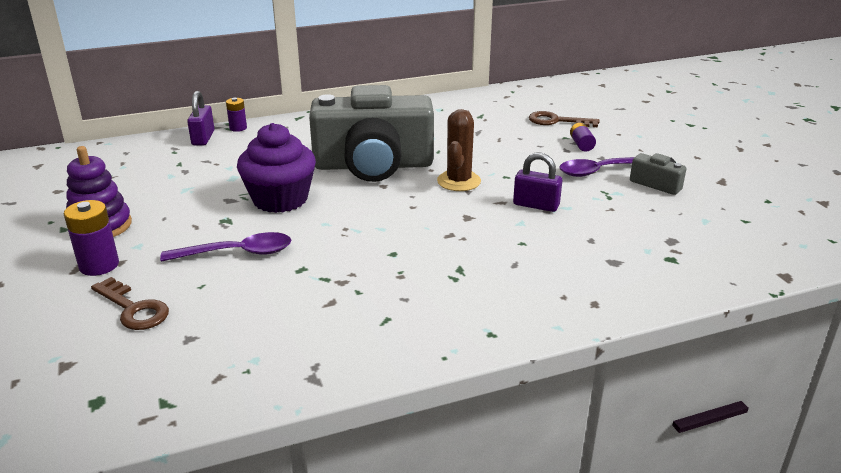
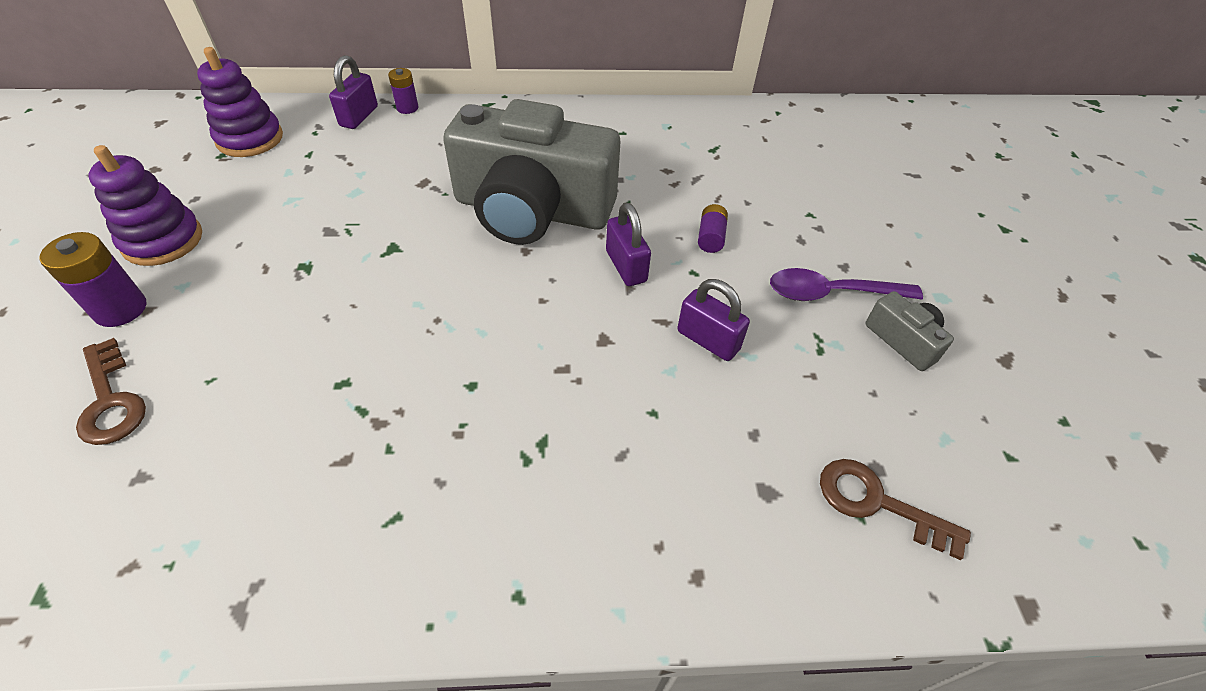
camera: 15 degrees right, 20 degrees up
(124, 163) = (250, 139): none -> purple stacking toy
(236, 253) = (283, 331): purple spoon -> none
(280, 199) = (387, 245): purple cupcake -> none
(459, 181) = (626, 266): brown cactus -> purple padlock
(557, 121) = (813, 181): brown key -> brown key (877, 503)
(581, 145) = (826, 234): purple battery -> purple battery (710, 237)

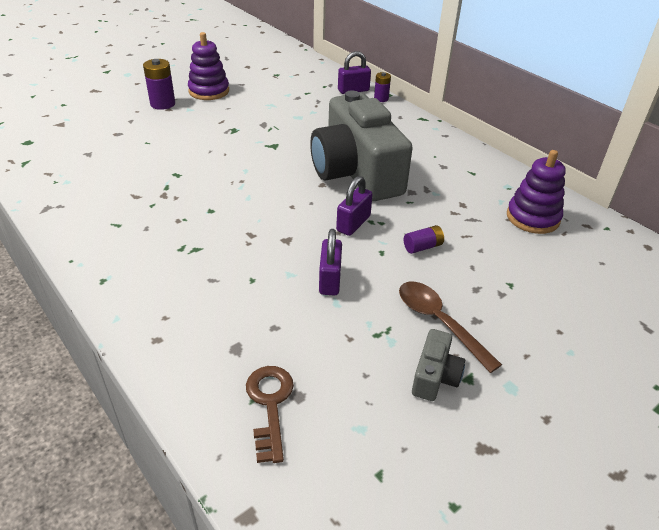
camera: 55 degrees right, 10 degrees down
(110, 400) = (117, 127): brown key -> none
(250, 139) = (296, 74): purple stacking toy -> purple stacking toy (532, 218)
(832, 293) = (439, 322): purple spoon -> brown spoon

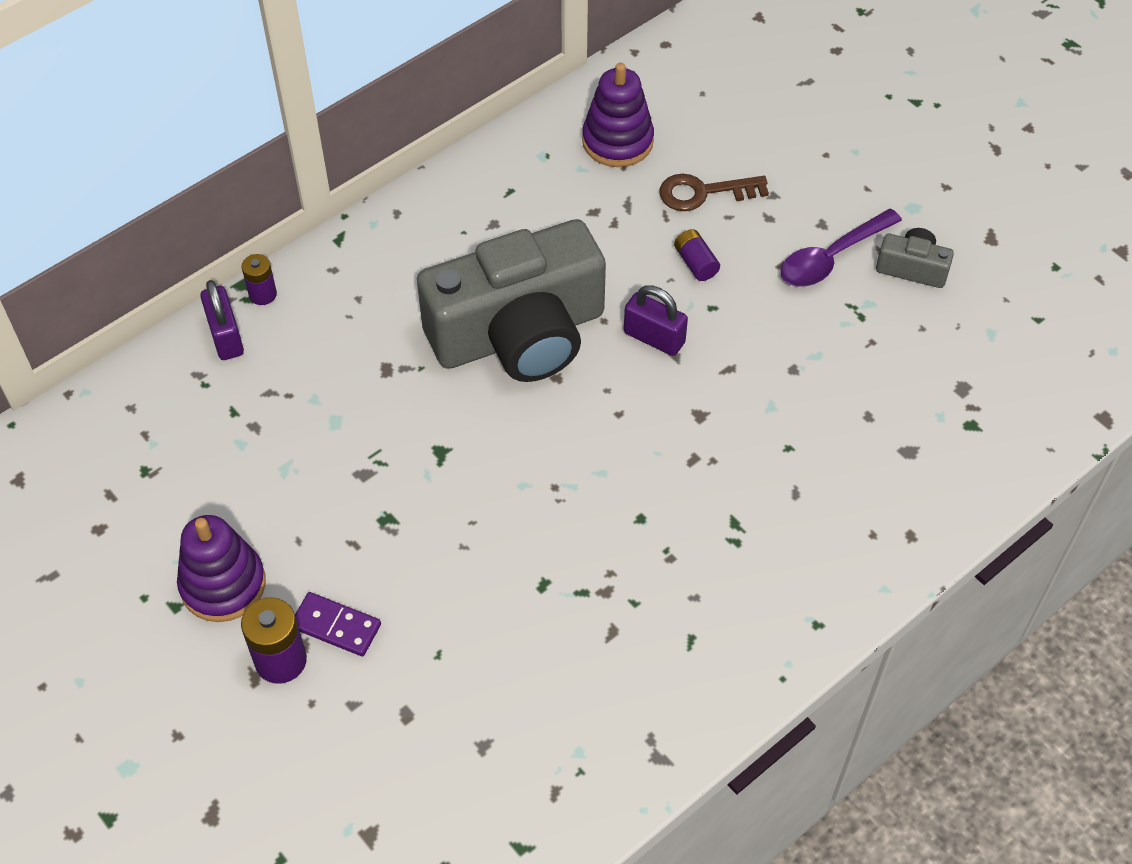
camera: 90 degrees left, 15 degrees up
(175, 116) = (336, 626): none -> purple domino
(270, 404) = (980, 411): brown key -> brown key (703, 193)
(330, 280) = (776, 362): purple padlock -> none
(439, 322) = (832, 257): brown spoon -> purple spoon

